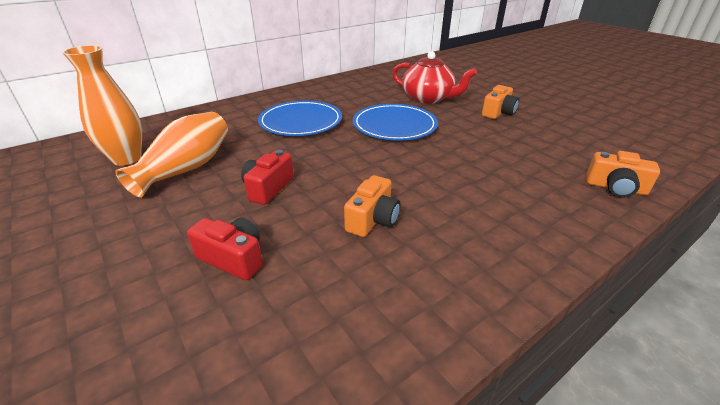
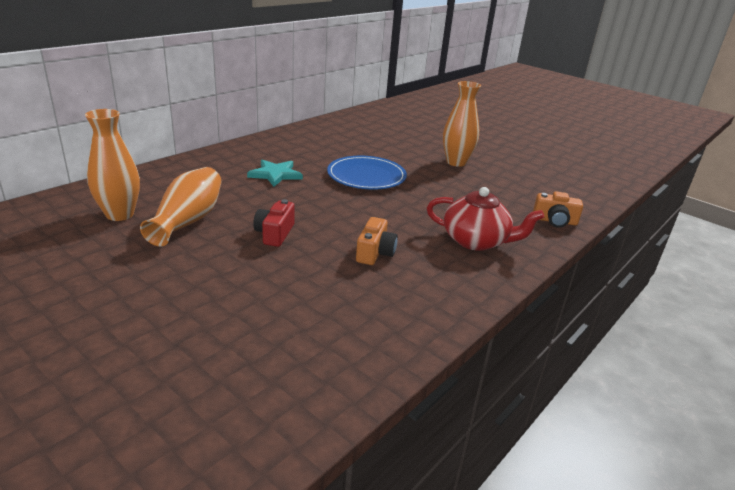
camera: 15 degrees left, 5 degrees down
(233, 258) = (274, 286): red camera -> none
(301, 121) = (275, 174): blue plate -> turquoise star
(428, 98) = (390, 149): red teapot -> red teapot (476, 241)
(498, 112) = (456, 162): orange camera -> orange vase

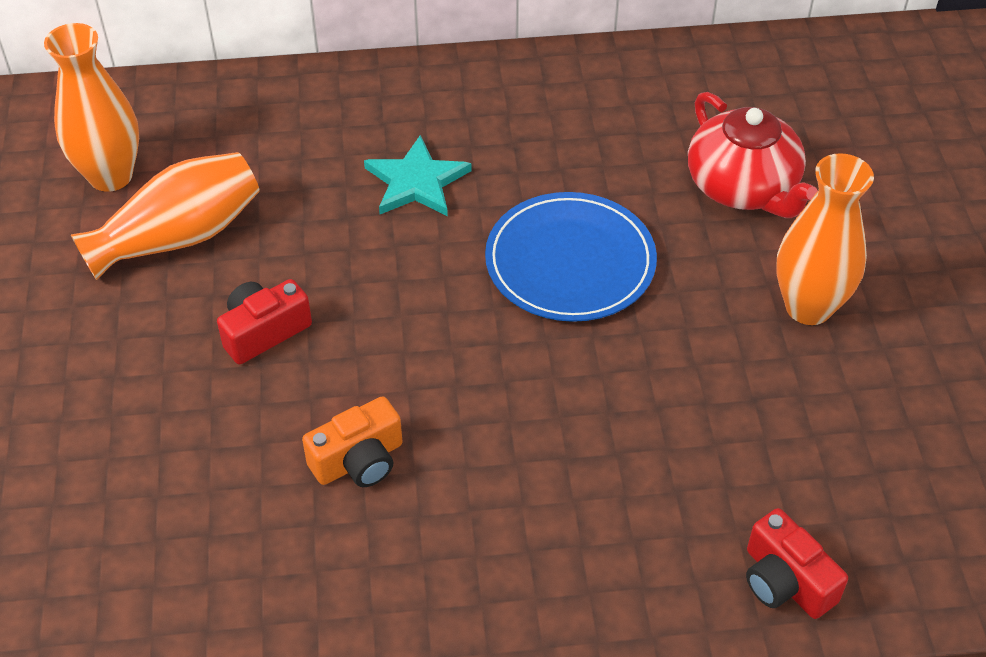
camera: 45 degrees right, 20 degrees up
(476, 241) = (557, 536): red teapot -> red teapot (743, 187)
(554, 221) = (785, 581): orange camera -> red camera

